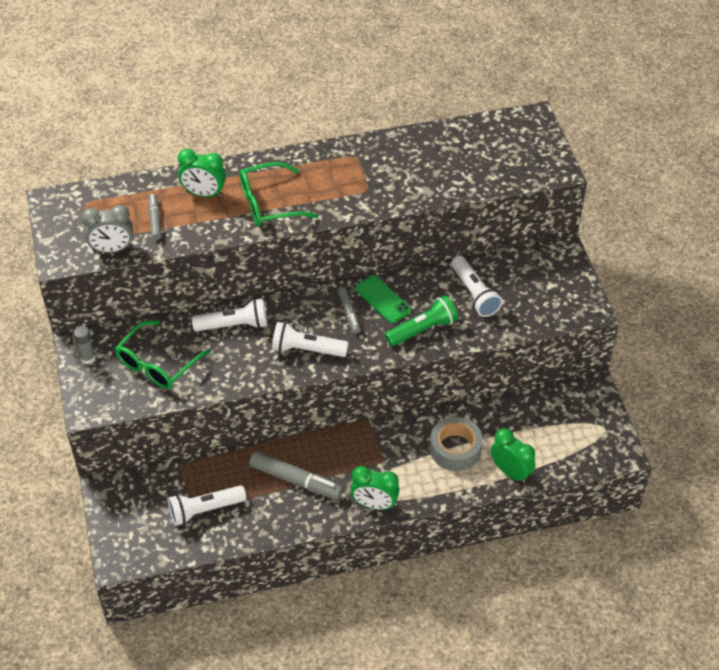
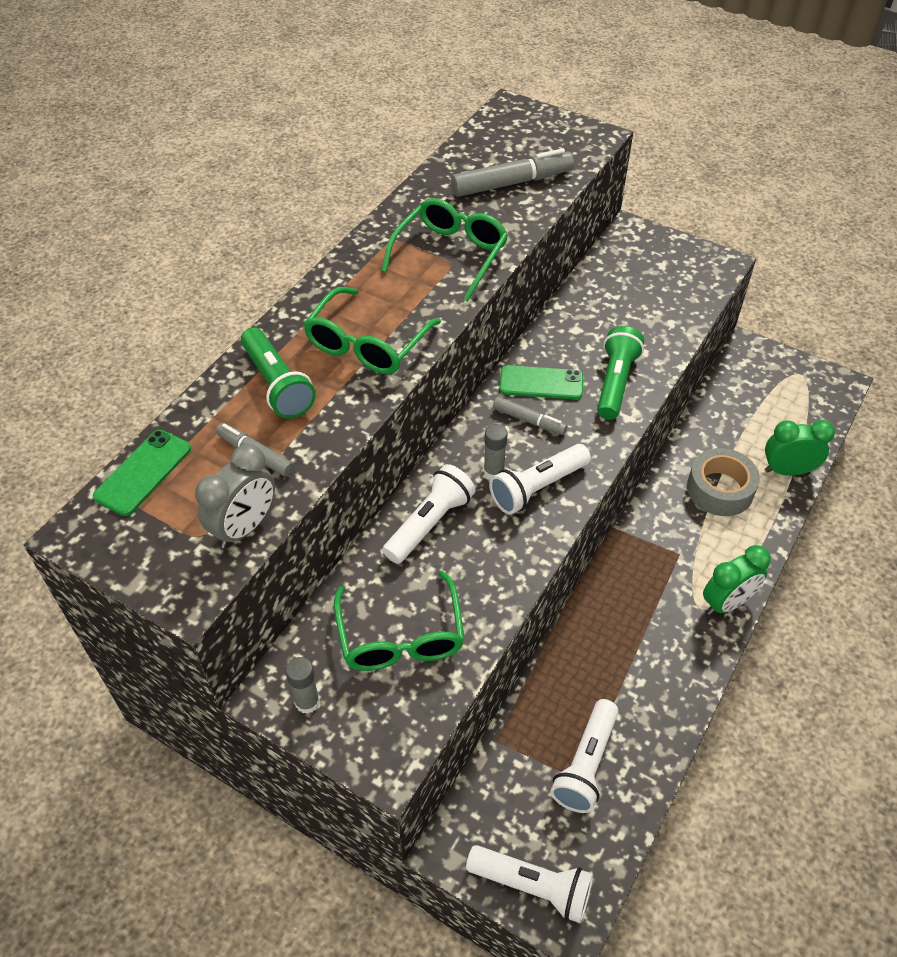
camera: 45 degrees left, 0 degrees up
(102, 193) = (143, 472): none -> green phone
(204, 194) = (277, 384): green clock -> green flashlight
(296, 325) = (493, 472): none -> grey glue stick
(296, 480) = (630, 646): grey marker -> grey marker (512, 183)
(372, 185) = (450, 255): none -> green glasses
(474, 294) = (613, 317): white flashlight -> white flashlight (532, 886)

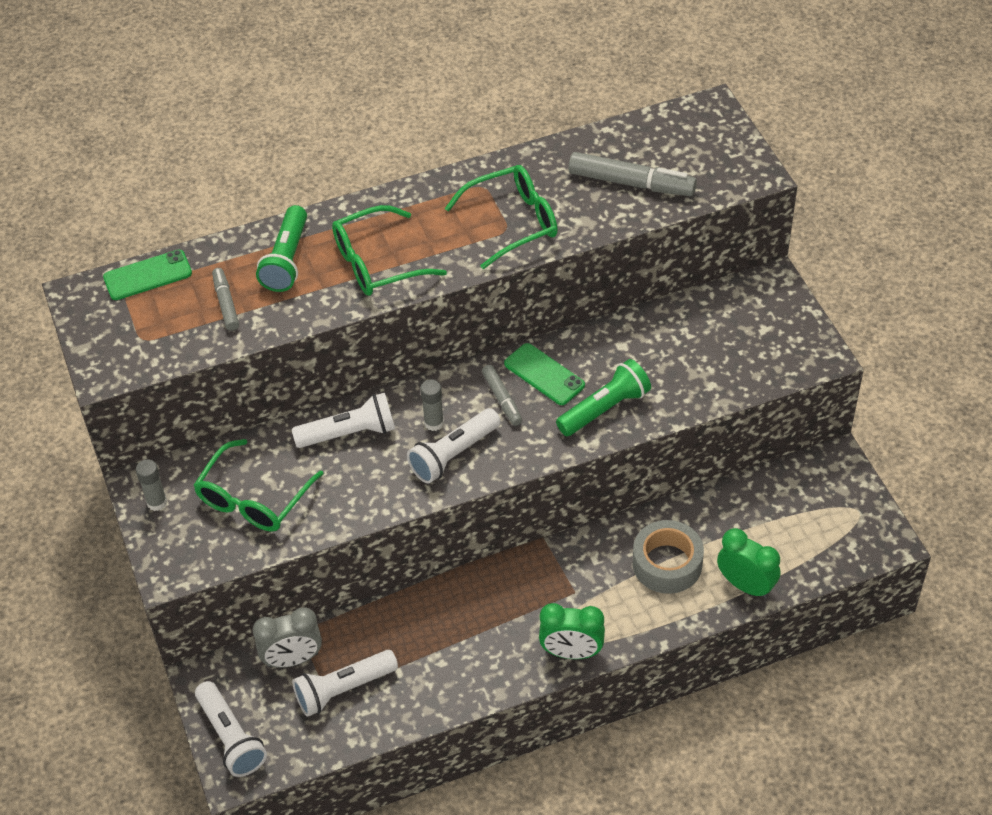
camera: 40 degrees right, 0 degrees up
(245, 527) = (174, 350): grey clock -> grey clock (292, 659)
(537, 487) = (453, 454): white flashlight -> white flashlight turned 45 degrees counterclockwise

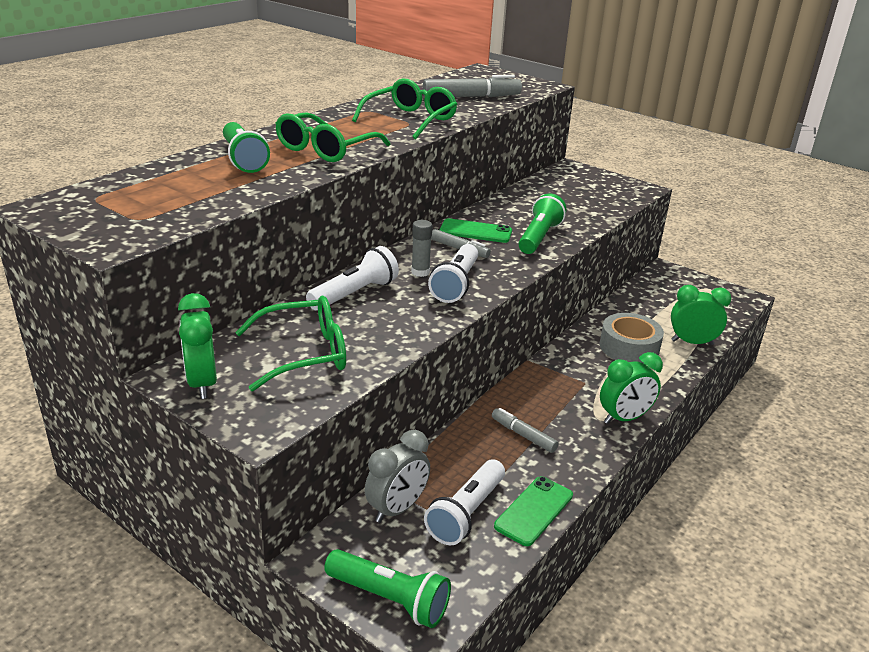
camera: 35 degrees left, 20 degrees down
(147, 275) = (110, 186): green phone -> green phone (534, 511)
(157, 502) = (202, 383): grey glue stick -> green clock
(226, 303) = (208, 187): grey marker -> grey marker (523, 435)
(231, 737) = (389, 599): white flashlight -> green flashlight
(254, 498) = (304, 354): green glasses -> green glasses turned 105 degrees counterclockwise

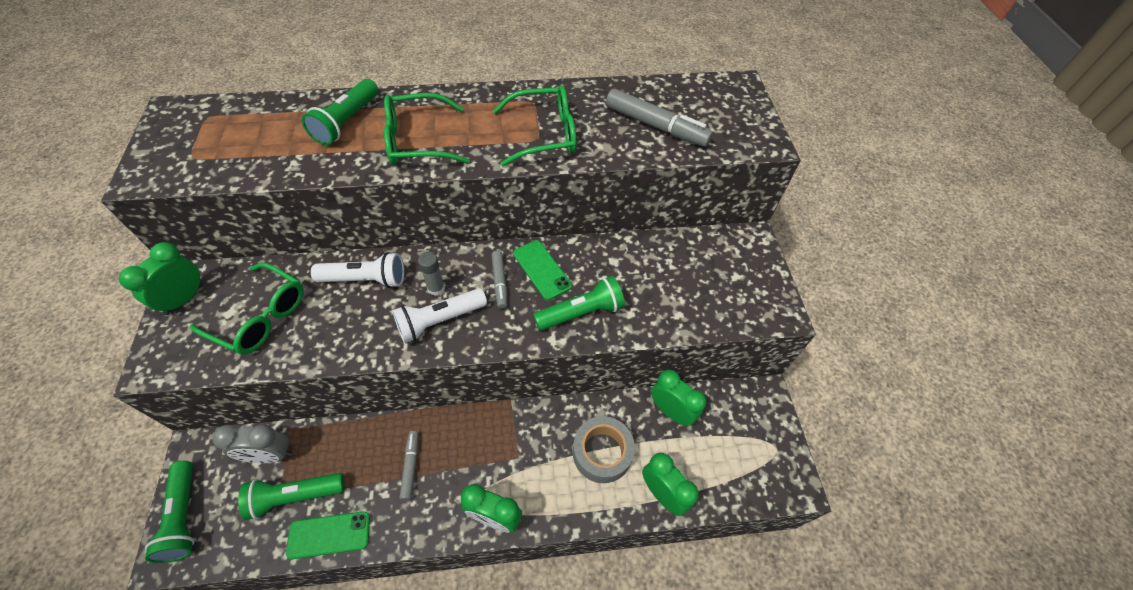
camera: 45 degrees right, 25 degrees up
(466, 513) = (295, 496): white flashlight -> green flashlight
(631, 305) = (671, 411): none -> green clock

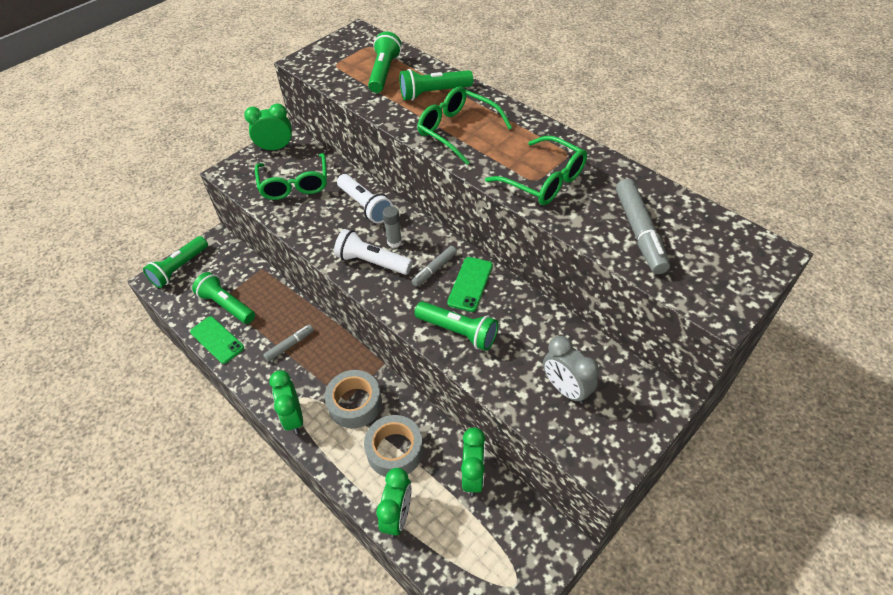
camera: 55 degrees right, 5 degrees down
(264, 133) = (384, 72): none -> green flashlight
(270, 455) = (241, 273): grey clock -> grey clock (565, 389)
(529, 452) = (355, 403): none -> grey tape

